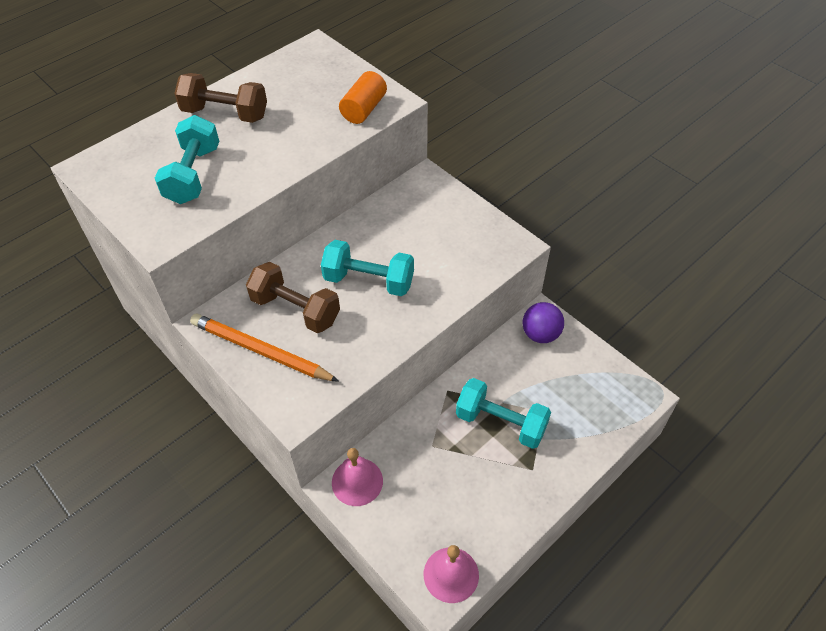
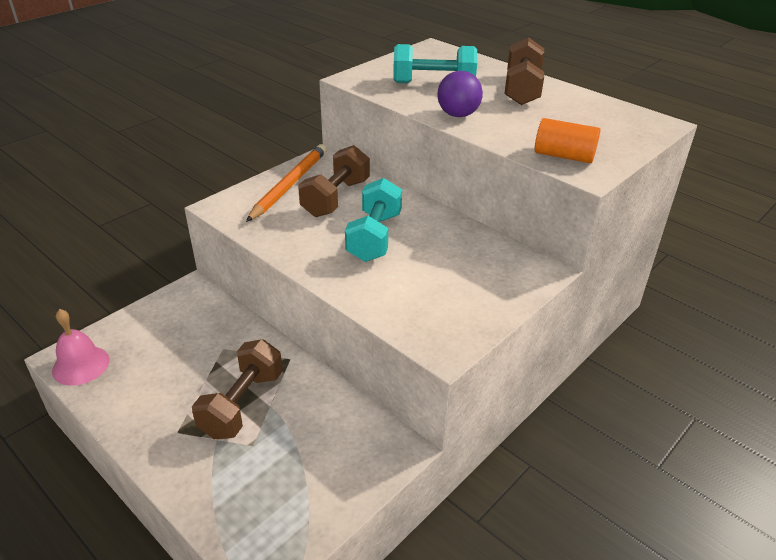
camera: 85 degrees right, 15 degrees down
(357, 481) = (194, 300): pink bell -> none
(501, 423) = (242, 404): turquoise dumbbell -> brown dumbbell
(540, 334) = (370, 446): purple ball -> purple ball (458, 115)

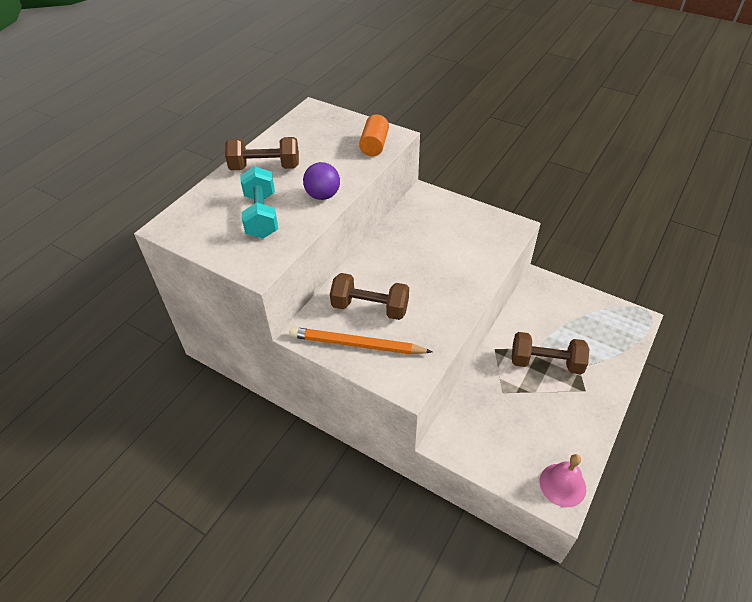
camera: 100 degrees left, 10 degrees up
(374, 237) = (417, 274): turquoise dumbbell -> none

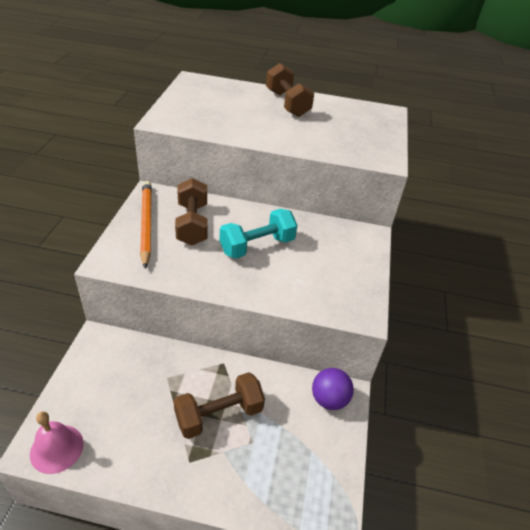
camera: 65 degrees right, 5 degrees down
(262, 215) = (224, 112): turquoise dumbbell -> turquoise dumbbell (257, 246)
(323, 195) = (267, 135): purple ball -> purple ball (329, 399)
(374, 145) = (361, 151): orange cylinder -> none
(546, 363) = (219, 414): brown dumbbell -> brown dumbbell turned 75 degrees clockwise

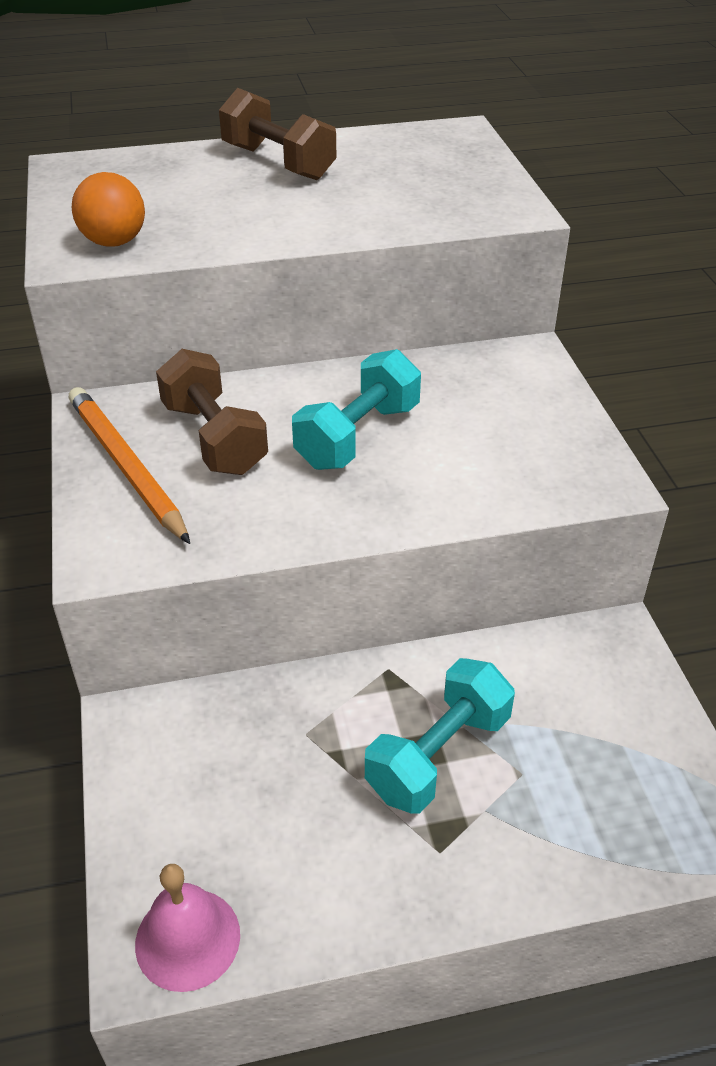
camera: 20 degrees left, 0 degrees up
(185, 120) = (114, 242): none -> orange ball
(219, 414) = (438, 755): brown dumbbell -> turquoise dumbbell
(329, 399) = (598, 655): purple ball -> none

